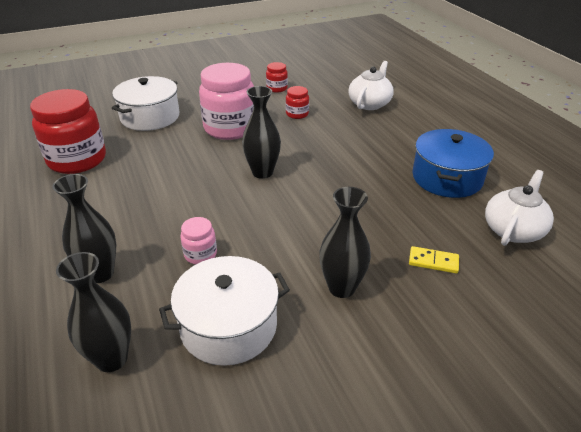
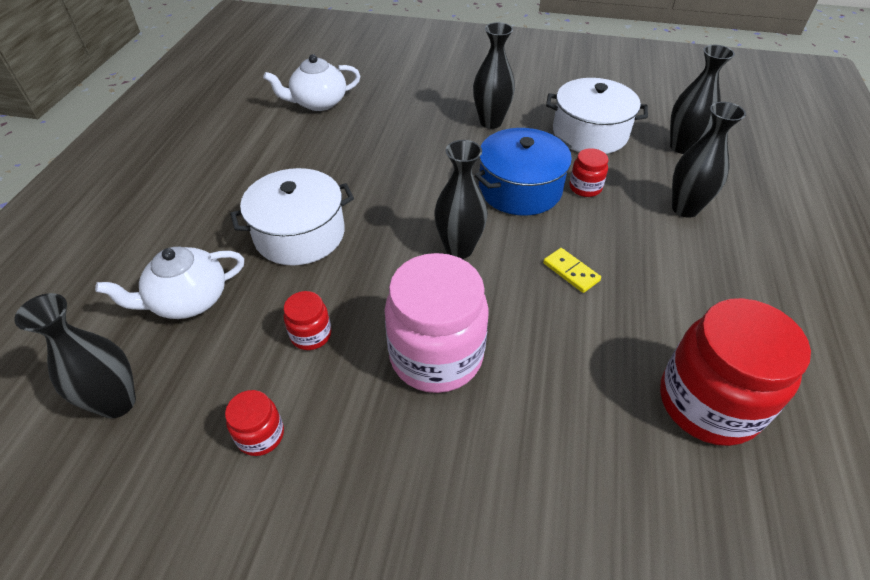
camera: 145 degrees left, 10 degrees up
(150, 117) = (552, 473): white pot -> white pot (299, 234)
(200, 254) = (585, 188): pink jar -> red jar
(341, 77) = (117, 403): none -> black vase
(433, 262) = (407, 110): yellow domino -> yellow domino (571, 272)
(447, 178) = (290, 157): blue pot -> blue pot (520, 189)

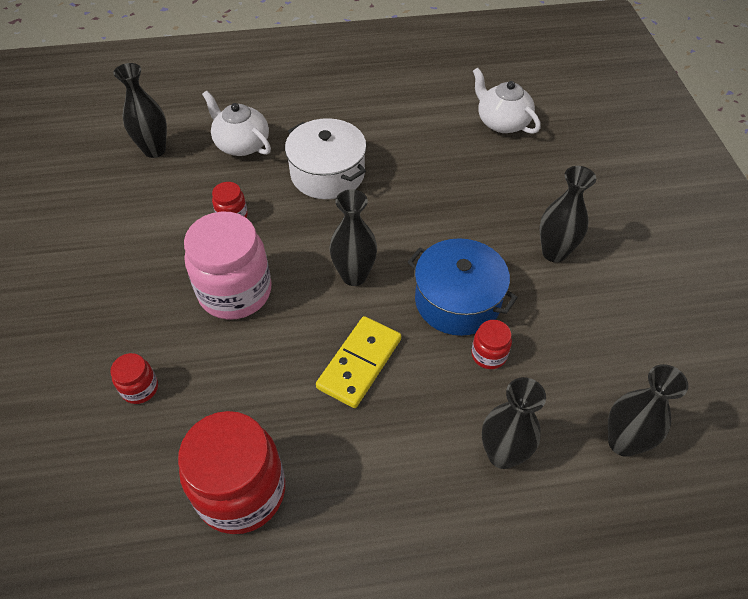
camera: 70 degrees right, 5 degrees up
(261, 435) = (147, 222): red jar -> red jar (140, 388)
(571, 272) = (359, 363): yellow domino -> yellow domino, size x1.80
(590, 133) = (591, 343): white pot -> none

